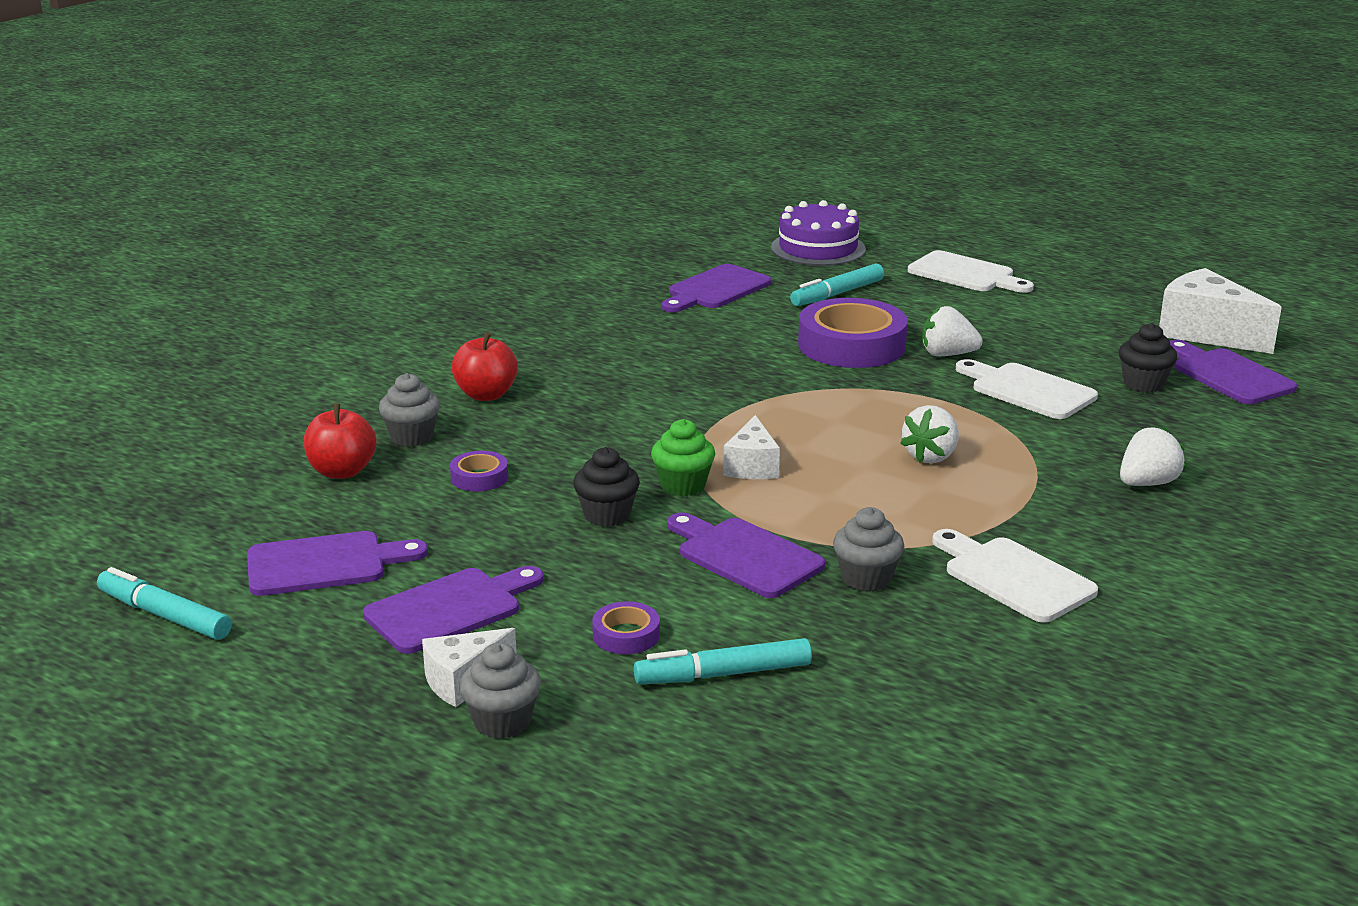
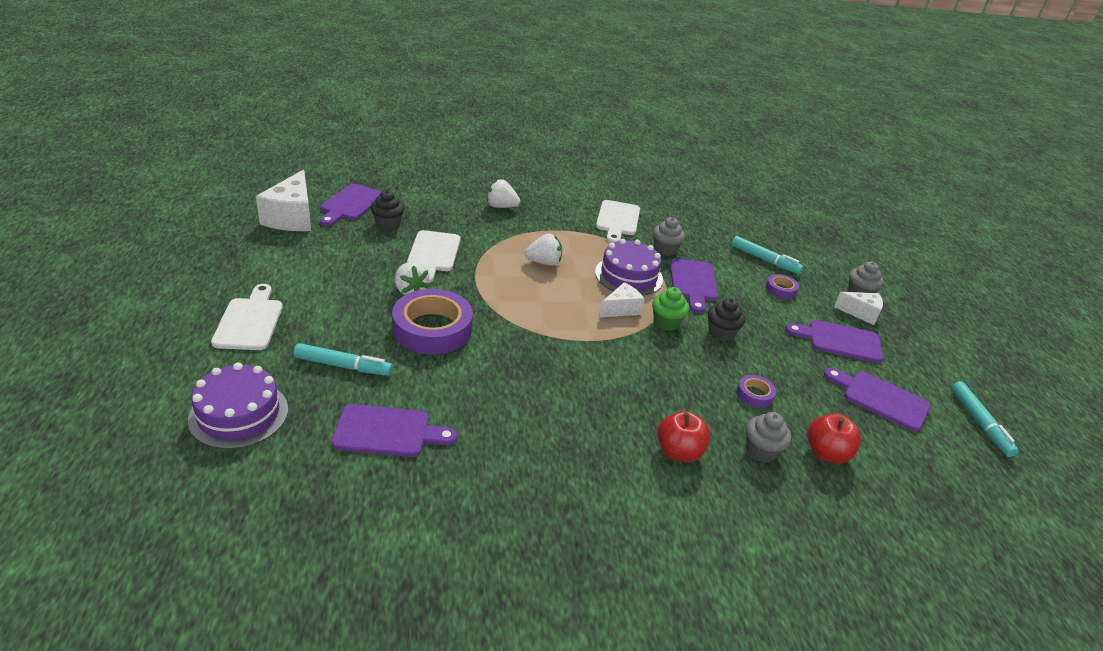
camera: 135 degrees left, 10 degrees up
(825, 508) = (628, 276): none -> purple cake

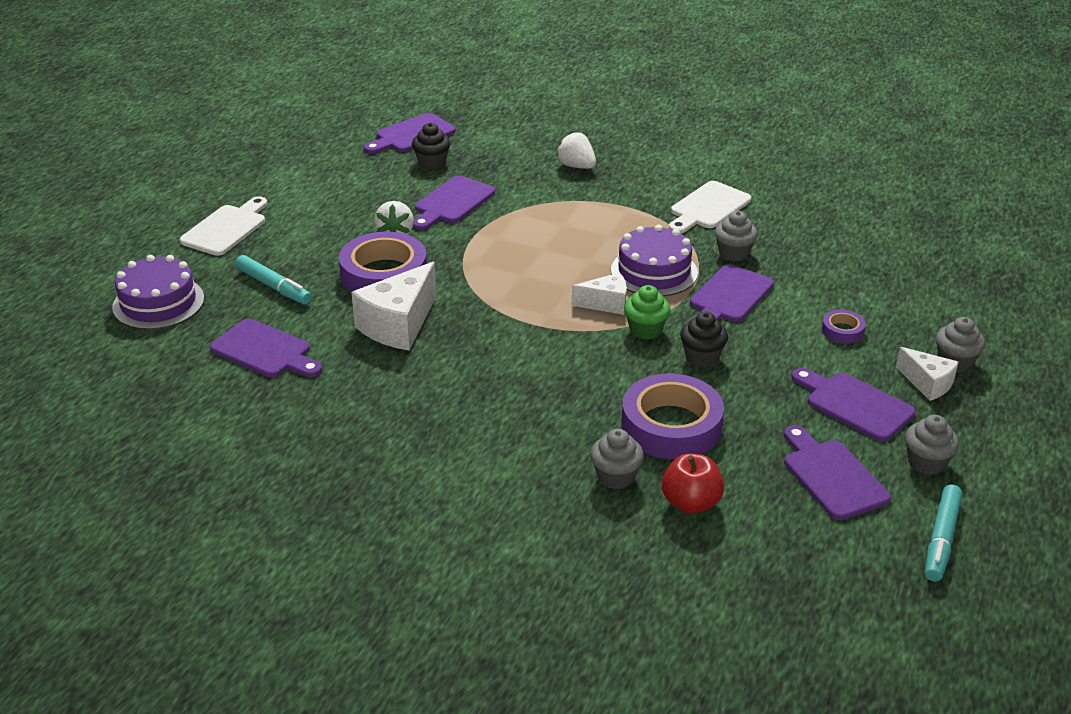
camera: 35 degrees right, 0 degrees up
(292, 217) = (342, 139): white cheese -> white cheese (399, 325)
(433, 254) = (452, 202): white cutting board -> purple cutting board
(544, 262) = (566, 236): white strawberry -> none
(678, 452) = (522, 450): red apple -> none
(754, 394) = (671, 426): purple tape -> purple tape, size x2.20
(764, 260) = (861, 293): turquoise marker -> none
(916, 370) = (926, 462): none -> grey cupcake

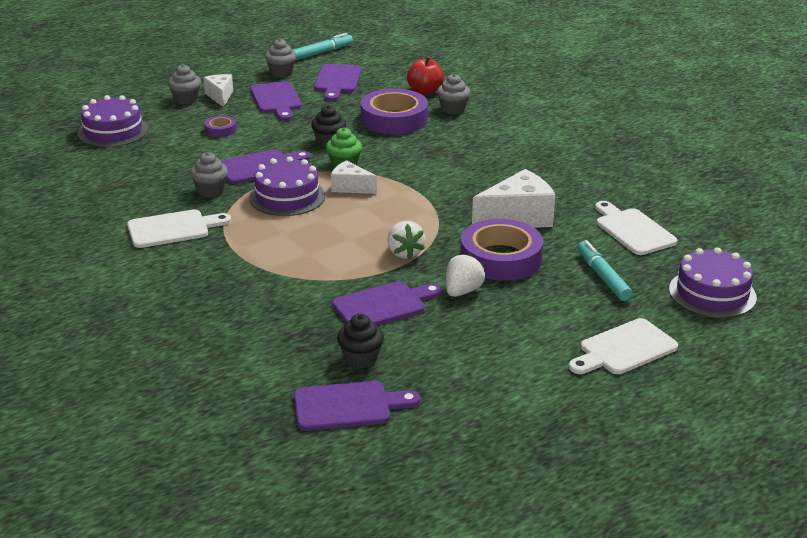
camera: 150 degrees left, 5 degrees down
(265, 351) = (633, 230): purple cutting board -> white cutting board
(576, 166) = (225, 304): white strawberry -> white strawberry (404, 253)
(944, 287) = (113, 131): none -> purple cake

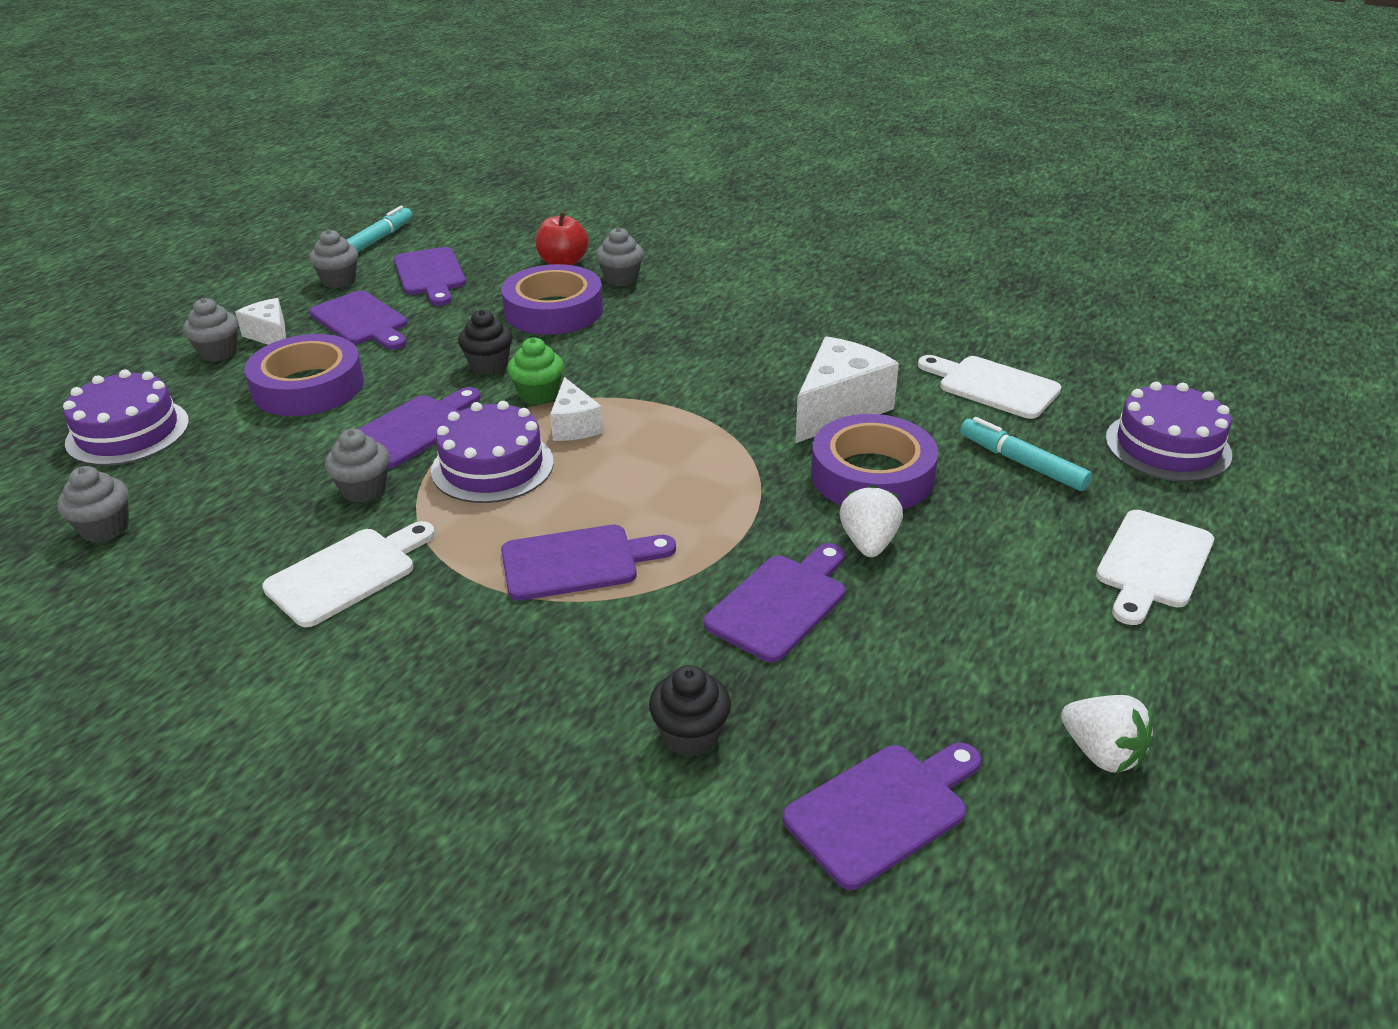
camera: 25 degrees left, 5 degrees up
(73, 176) = (105, 528): none -> grey cupcake
(220, 130) = (308, 386): purple tape -> purple tape, size x2.20
(292, 255) = (577, 562): none -> purple cutting board
(350, 187) = (574, 426): white cheese -> white cheese turned 105 degrees counterclockwise
(360, 359) = (826, 711): black cupcake -> black cupcake (690, 735)
(404, 253) = (737, 506): white strawberry -> white strawberry (1102, 753)

